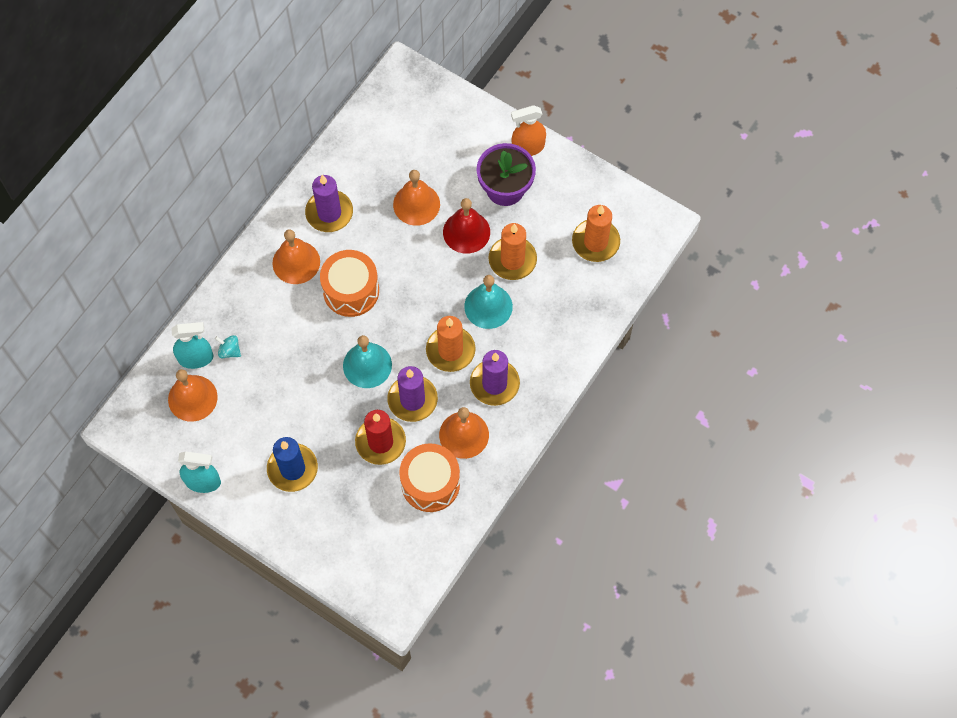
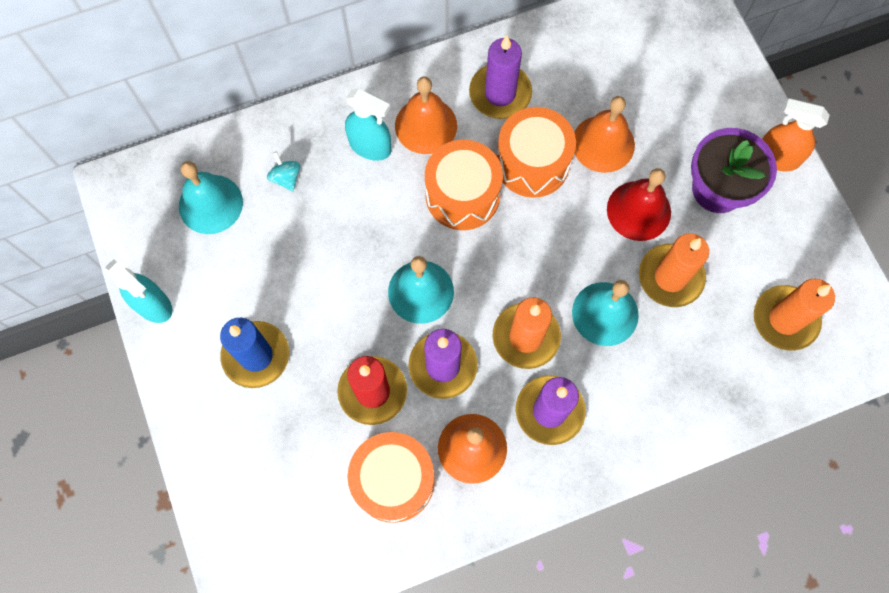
camera: 35 degrees right, 5 degrees up
(192, 398) = (210, 204): orange bell -> turquoise bell
(196, 358) = (246, 163): turquoise spray bottle -> turquoise spray bottle (370, 146)
(381, 244) = (532, 163): none -> orange drum

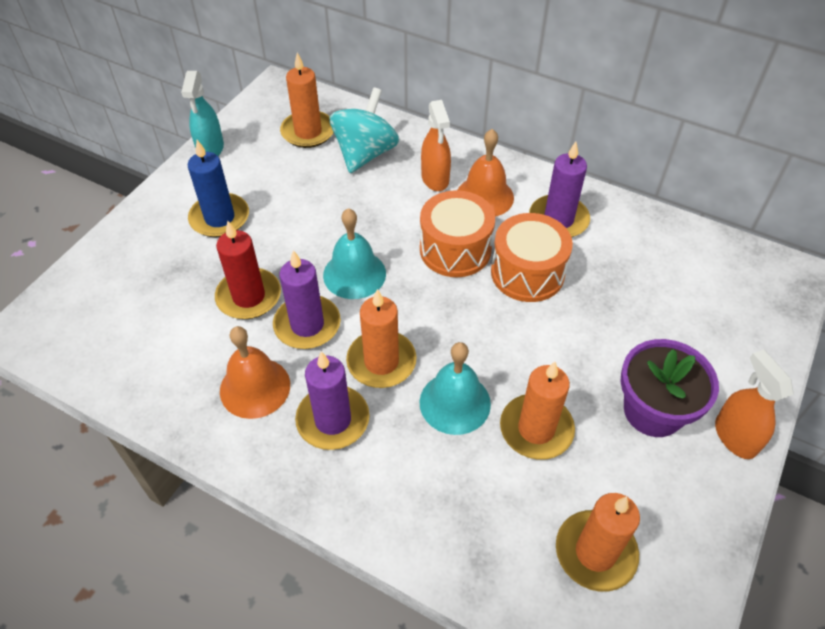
camera: 50 degrees right, 20 degrees down
(210, 204) = (308, 132): turquoise bell -> orange candle
(286, 178) = (365, 154): turquoise spinning top -> turquoise spinning top, size x2.31
(370, 146) = (435, 179): turquoise spray bottle -> orange spray bottle
(393, 480) = (186, 354): orange drum -> none
(603, 143) = (595, 305): orange bell -> none
(638, 210) = (568, 366): red bell -> none

